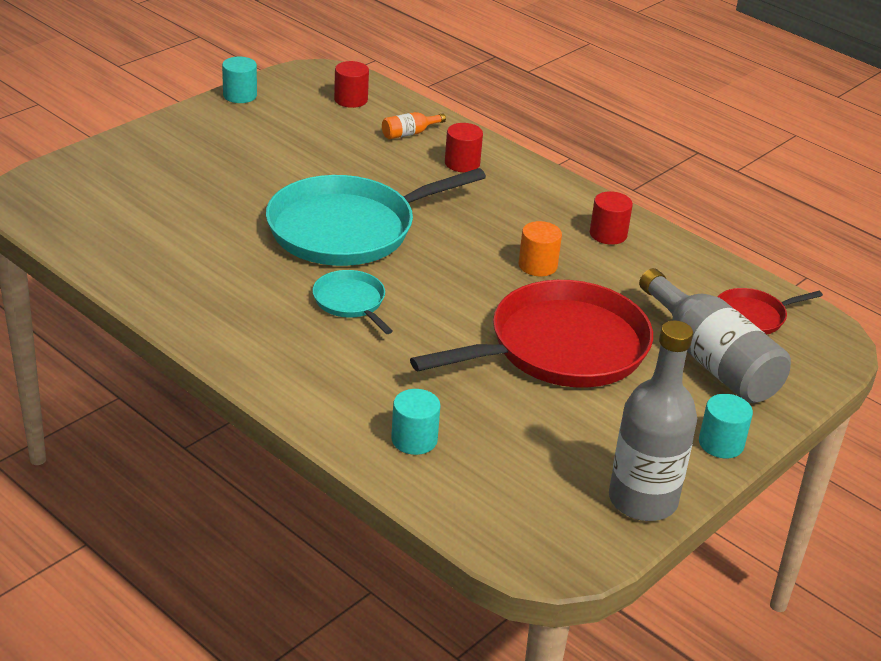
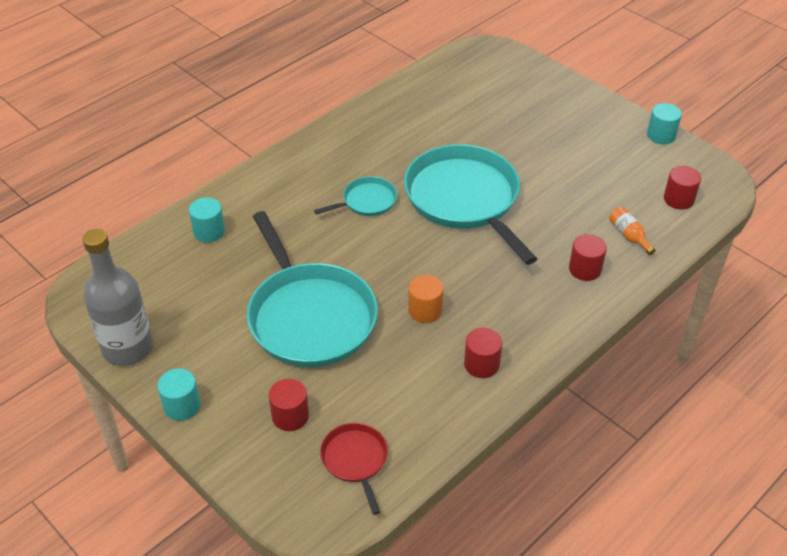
camera: 95 degrees right, 10 degrees up
(560, 348) = (309, 316): red pan -> turquoise pan
(711, 360) = (290, 416): grey bottle -> red cylinder

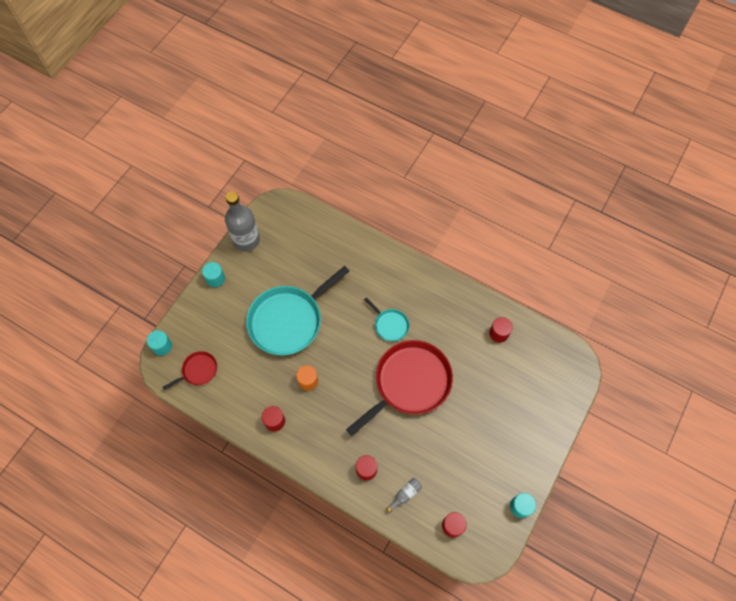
camera: 75 degrees right, 20 degrees up
(209, 231) = (339, 247): turquoise cylinder -> turquoise cylinder (162, 346)
(290, 416) = (219, 331): red cylinder -> red cylinder (499, 333)
(465, 199) = (409, 383): turquoise pan -> red pan
(629, 236) = (405, 494): orange bottle -> grey bottle

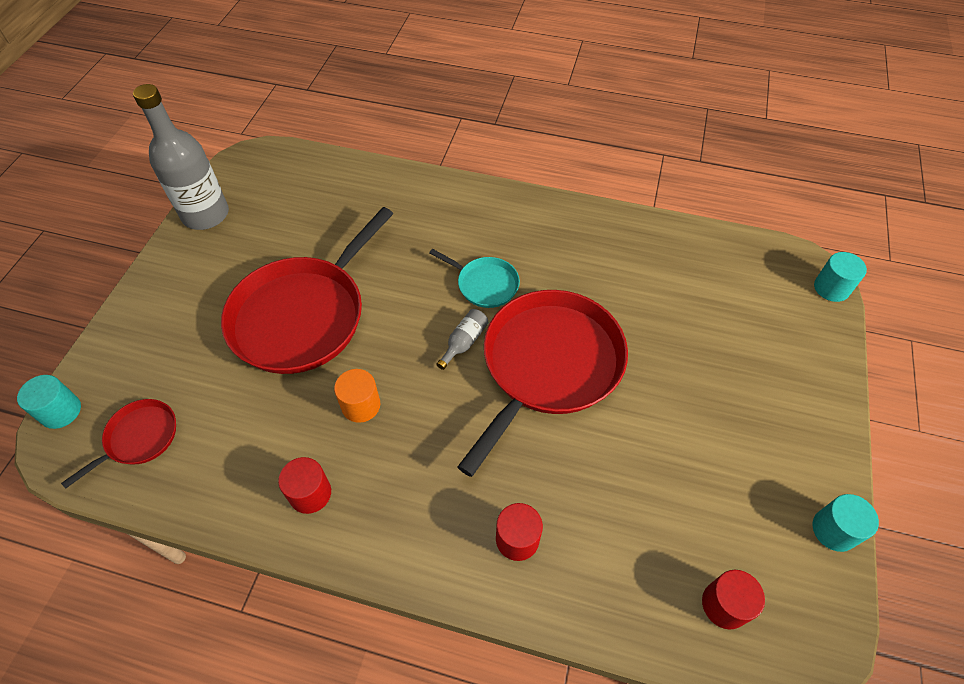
camera: 15 degrees left, 10 degrees down
(215, 279) = (157, 280): turquoise cylinder -> turquoise cylinder (831, 288)
(288, 320) = (303, 315): turquoise pan -> red pan
(405, 494) = (609, 567): grey bottle -> grey bottle (464, 342)
(499, 333) = (669, 258): red cylinder -> none

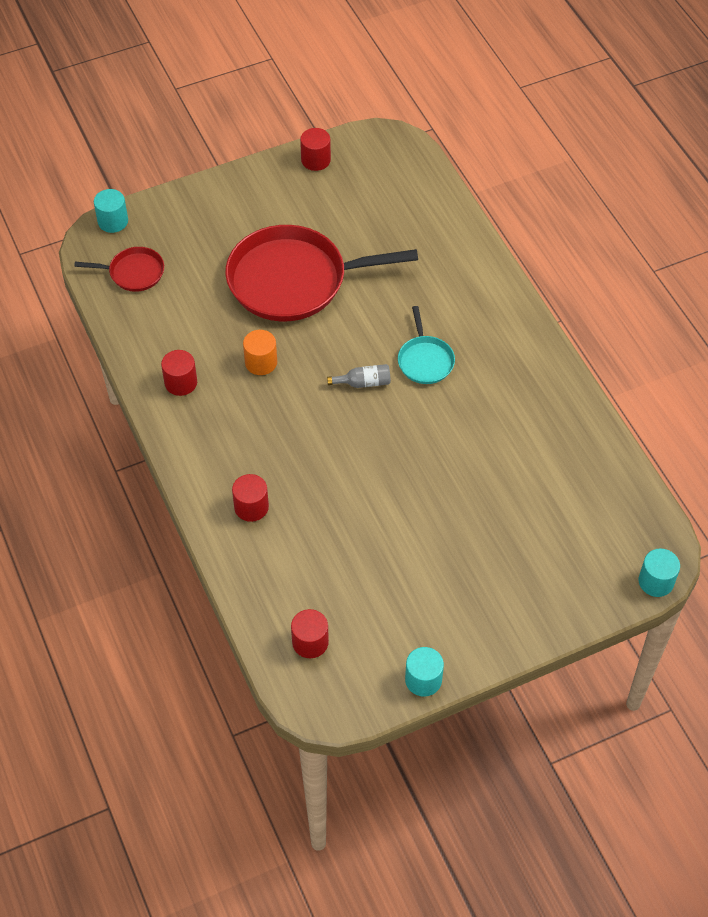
camera: 50 degrees right, 0 degrees up
(205, 214) = (315, 160): grey bottle -> red cylinder
(548, 365) = (394, 443): red pan -> none

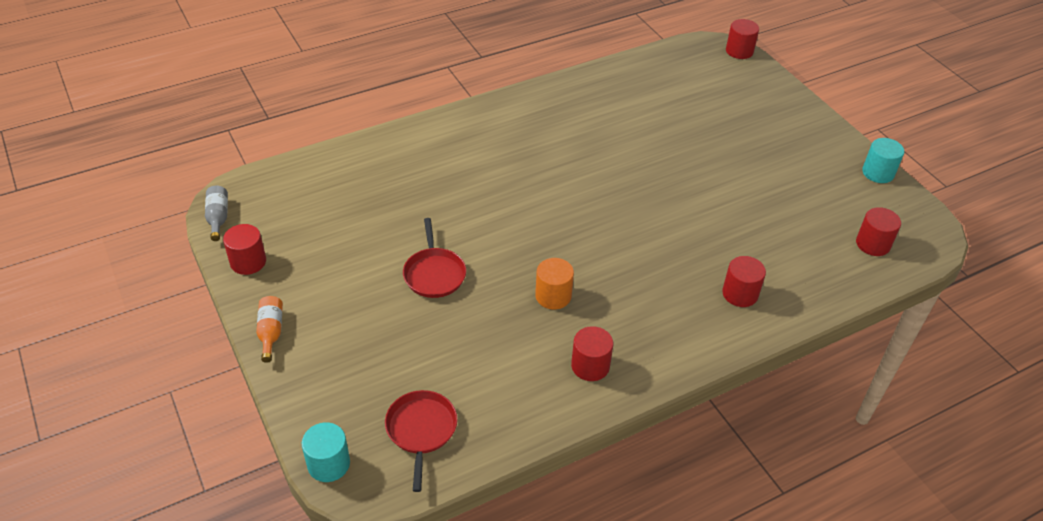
camera: 95 degrees left, 10 degrees down
(238, 180) = (271, 332): none -> orange bottle
(294, 280) = (434, 273): red pan -> red pan, size x0.47
(363, 383) = (570, 215): grey bottle -> grey bottle (218, 218)
(425, 360) = (537, 173): turquoise pan -> none
(656, 581) = (739, 51): turquoise cylinder -> red cylinder

